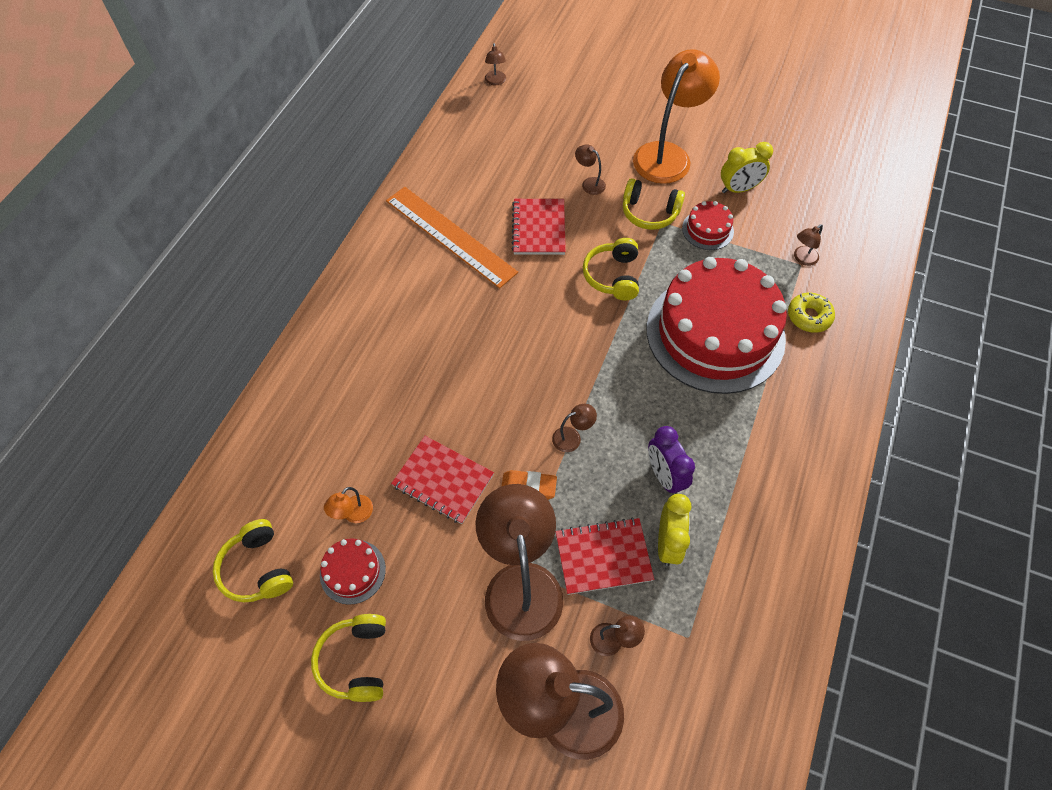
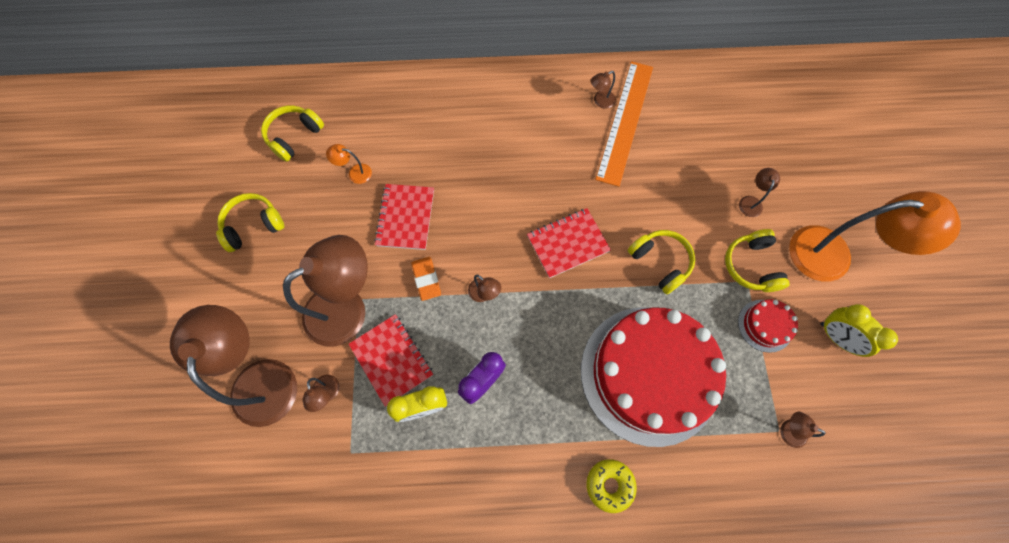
camera: 65 degrees right, 10 degrees up
(352, 571) = (314, 193): red cake -> none
(495, 81) = (815, 78): brown lamp -> brown lamp (600, 101)
(539, 228) = (674, 182): red notebook -> red notebook (568, 243)
(613, 276) = (660, 262): yellow headphones -> yellow headphones turned 75 degrees clockwise
(809, 316) = (719, 459): yellow donut -> yellow donut (609, 485)

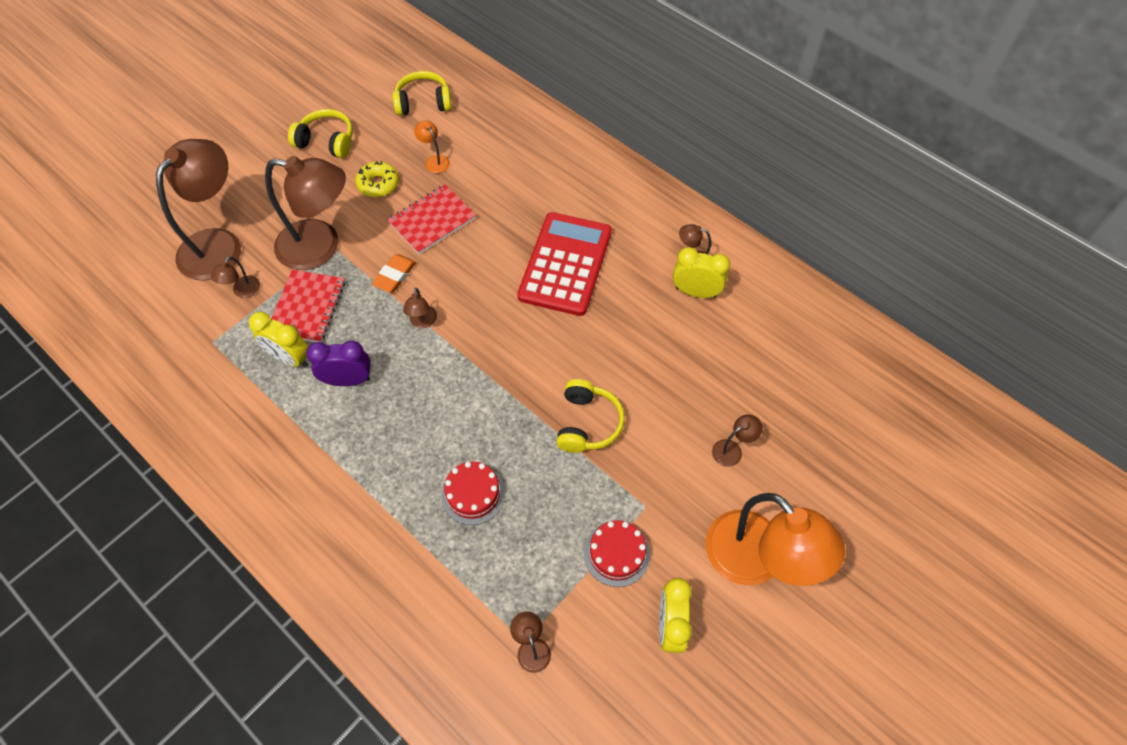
camera: 45 degrees right, 10 degrees down
(528, 171) = (565, 264): none -> red calculator
(568, 243) = (529, 343): red notebook -> none
(609, 485) = (346, 538): yellow donut -> yellow donut (378, 184)
(624, 121) = (696, 292): orange ruler -> yellow clock
(649, 374) = (473, 494): red cake -> red cake, size x0.40
(751, 266) = (665, 498): yellow headphones -> none

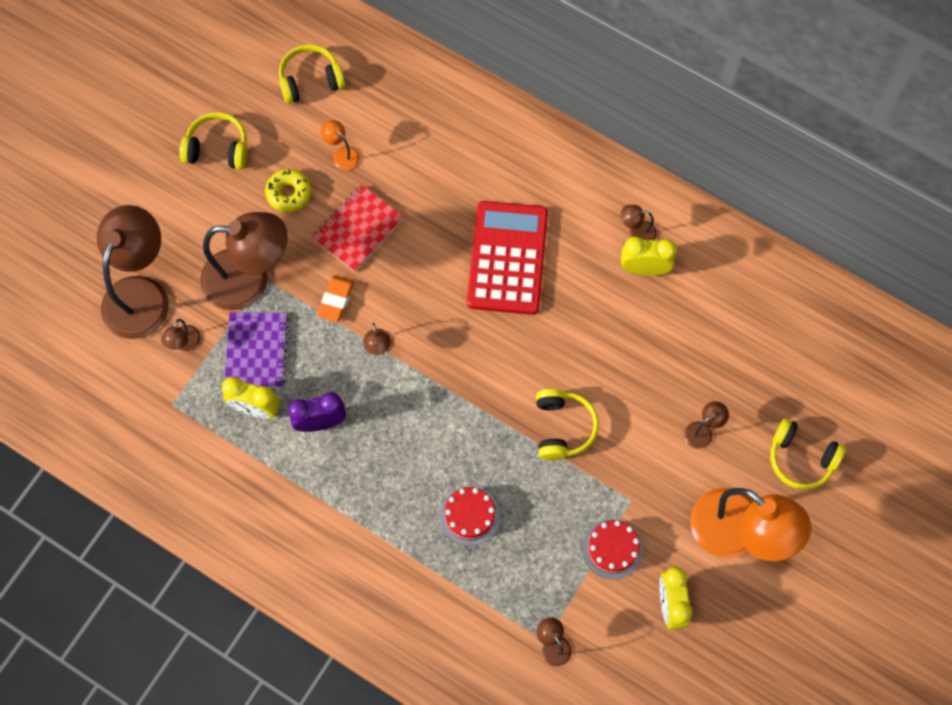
camera: 10 degrees left, 10 degrees up
(307, 307) = (256, 351): red notebook -> purple notebook
(834, 494) = (801, 458): none -> yellow headphones

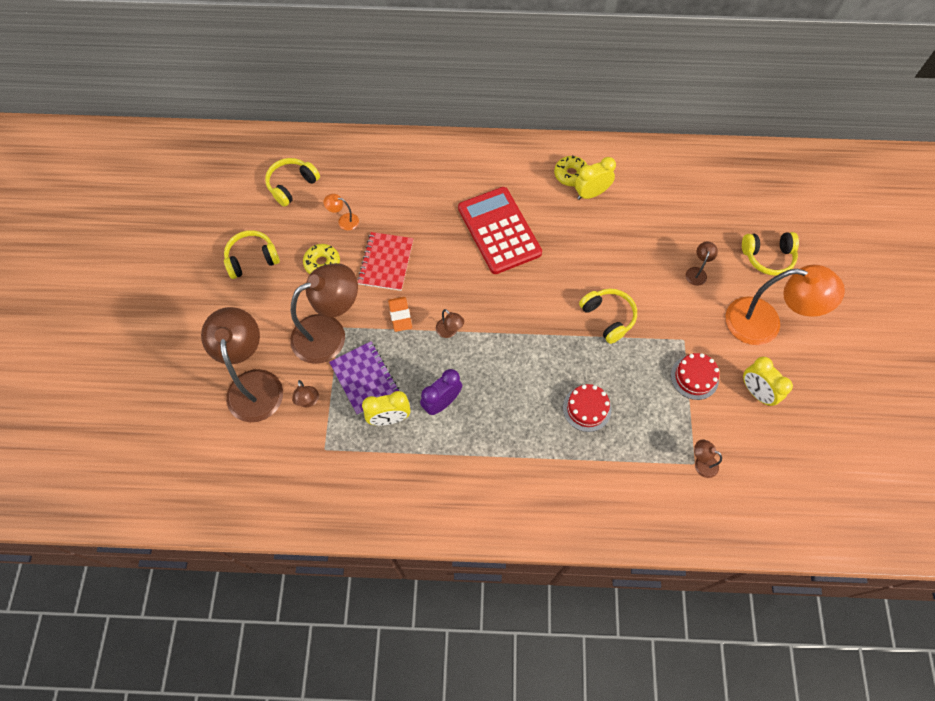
camera: 30 degrees left, 5 degrees down
(636, 232) = (571, 174): brown lamp -> yellow donut

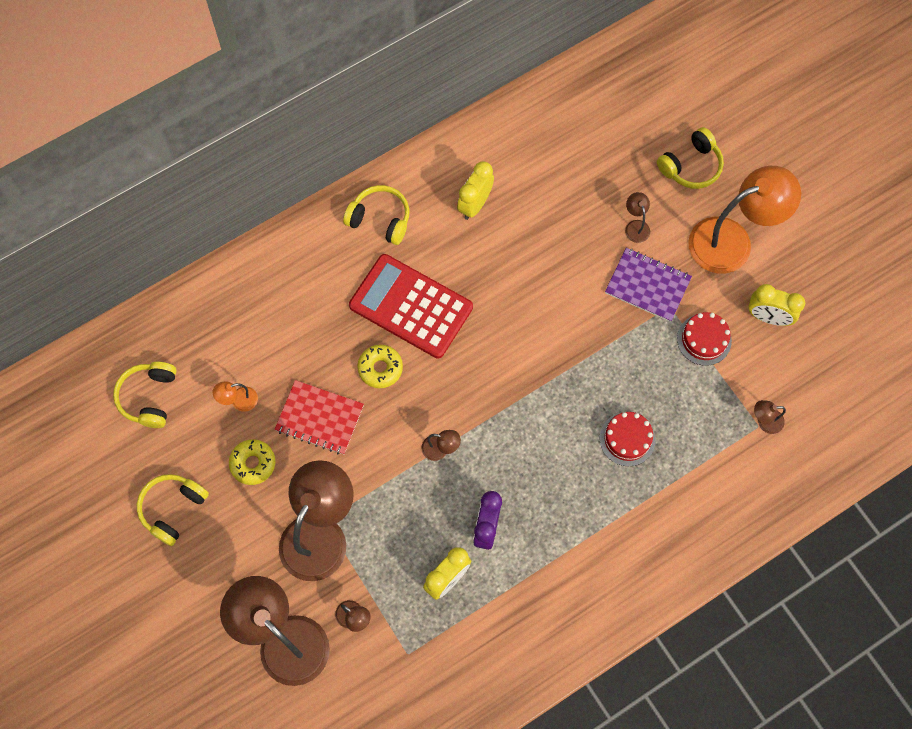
camera: 35 degrees left, 5 degrees up
(365, 378) = (392, 556): purple notebook -> purple notebook (647, 285)
(386, 262) = (319, 418): red notebook -> red notebook turned 45 degrees counterclockwise
(400, 315) = (378, 466): orange eraser -> none
(571, 174) = (439, 195): yellow donut -> yellow donut (380, 368)
(608, 317) = (583, 331): yellow headphones -> yellow headphones (380, 219)

